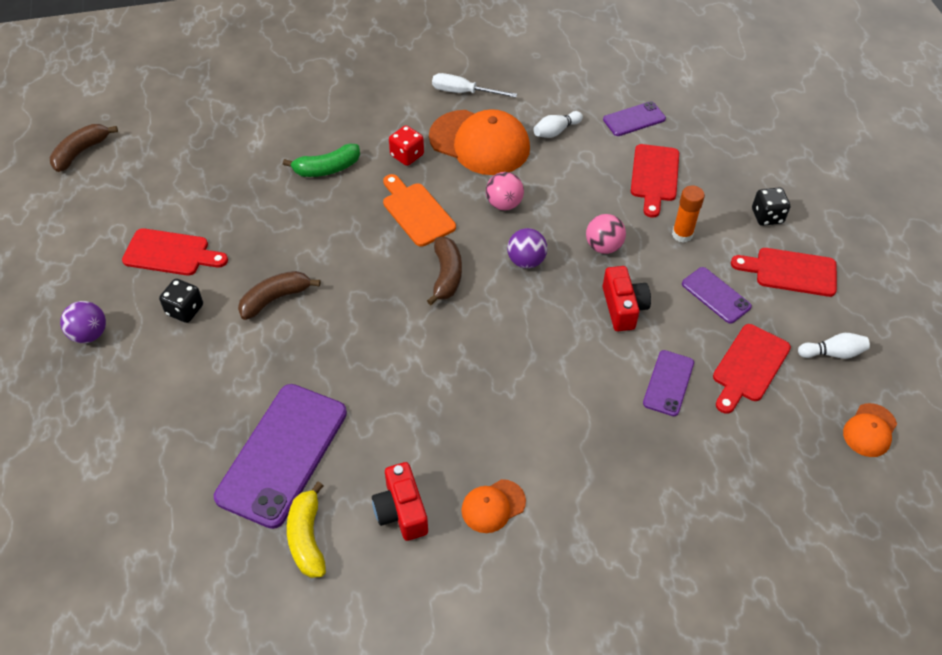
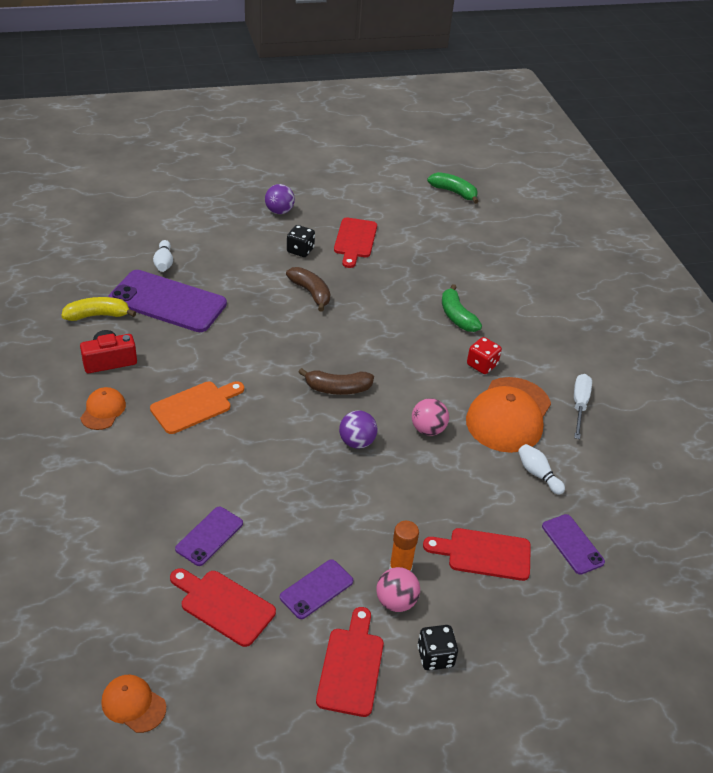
camera: 85 degrees right, 10 degrees down
(81, 152) = (454, 192): brown banana -> green banana
(416, 212) = (411, 371): orange cutting board -> orange cutting board (195, 406)
(493, 506) = (103, 410): orange cap -> orange cap turned 45 degrees clockwise
(603, 246) = (378, 501): pink ball -> pink ball (396, 602)
(623, 307) = (300, 510): red camera -> none
(668, 383) = (209, 536): purple phone -> purple phone turned 75 degrees counterclockwise
(833, 353) = (236, 688): white bowling pin -> white bowling pin (164, 263)

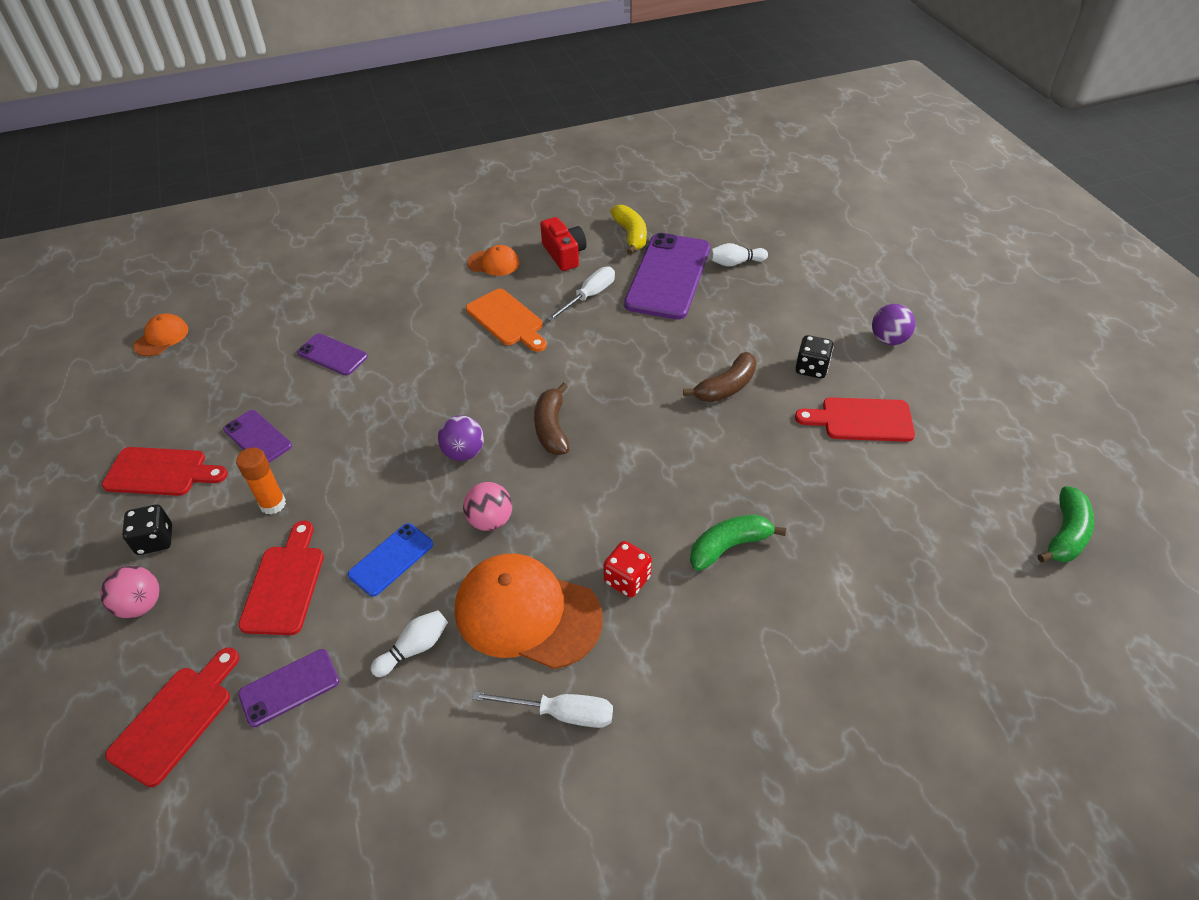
camera: 90 degrees right, 5 degrees up
(178, 351) = (589, 296): none -> white screwdriver
(224, 605) = (249, 375): red cutting board -> red cutting board (176, 719)
(396, 602) = (231, 503): pink ball -> pink ball (141, 605)
(462, 487) = (391, 559): none -> blue phone

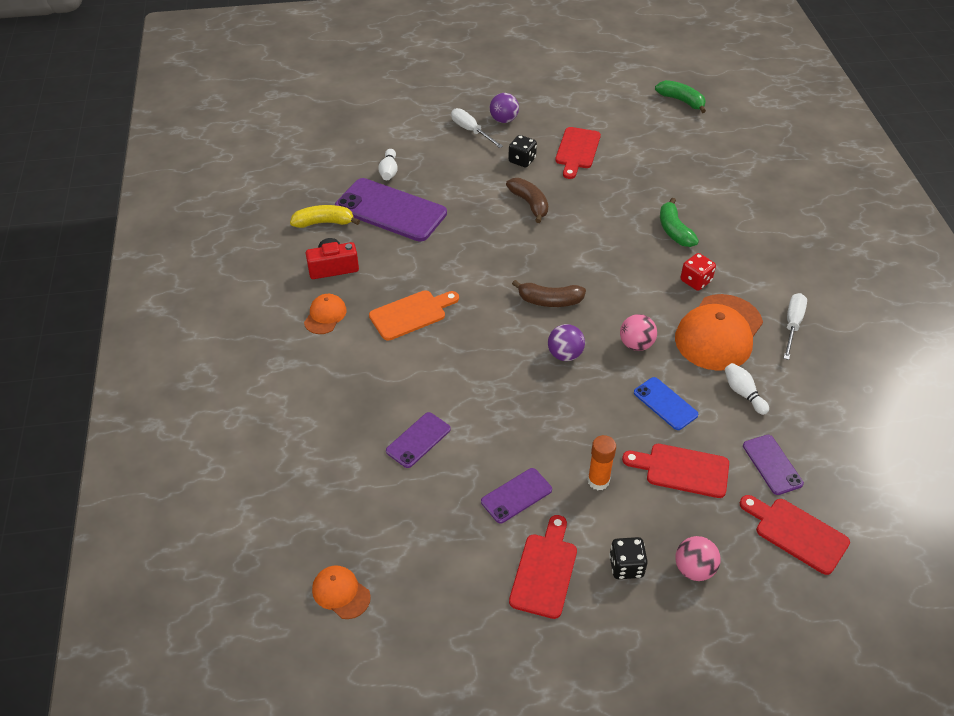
camera: 80 degrees left, 0 degrees up
(589, 296) = (398, 259): white screwdriver -> white screwdriver (471, 131)

